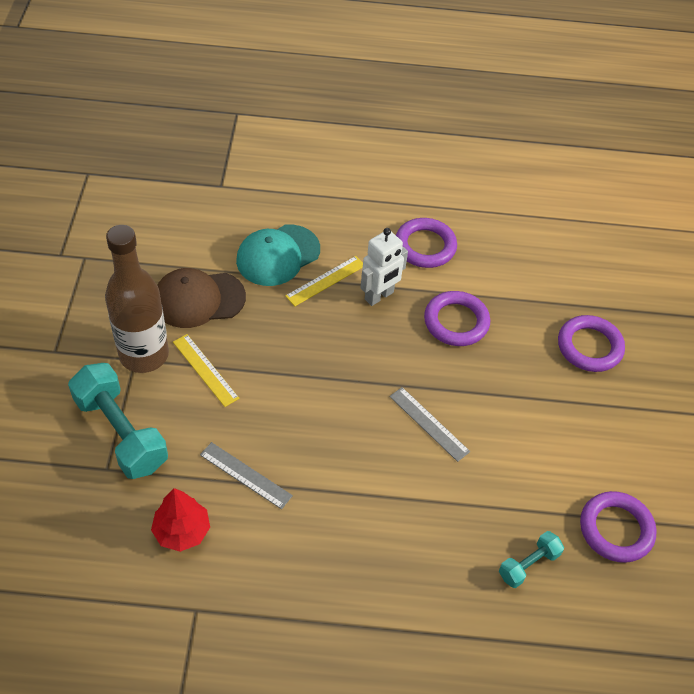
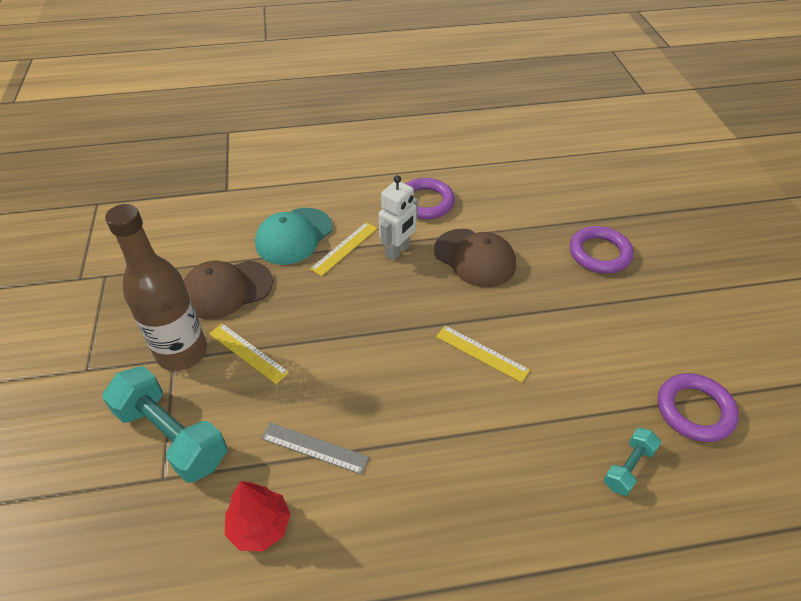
camera: 10 degrees left, 5 degrees down
(429, 424) = (481, 353): grey ruler -> yellow ruler
(456, 322) = (475, 258): purple ring -> brown cap

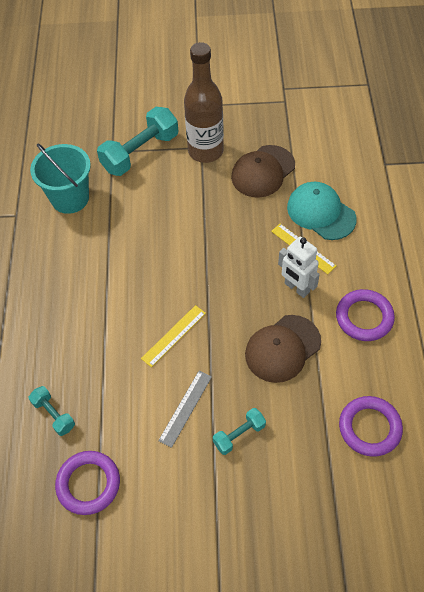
camera: 100 degrees right, 10 degrees up
(227, 289) = (263, 171): brown cap -> brown cap turned 120 degrees counterclockwise
(248, 353) = (199, 187): yellow ruler -> none
(260, 526) = (70, 198): red tree -> turquoise bucket
(314, 448) = (115, 225): grey ruler -> grey ruler (185, 408)
(582, 284) = (239, 435): none -> turquoise dumbbell
(599, 253) = (279, 464): purple ring -> purple ring (369, 428)

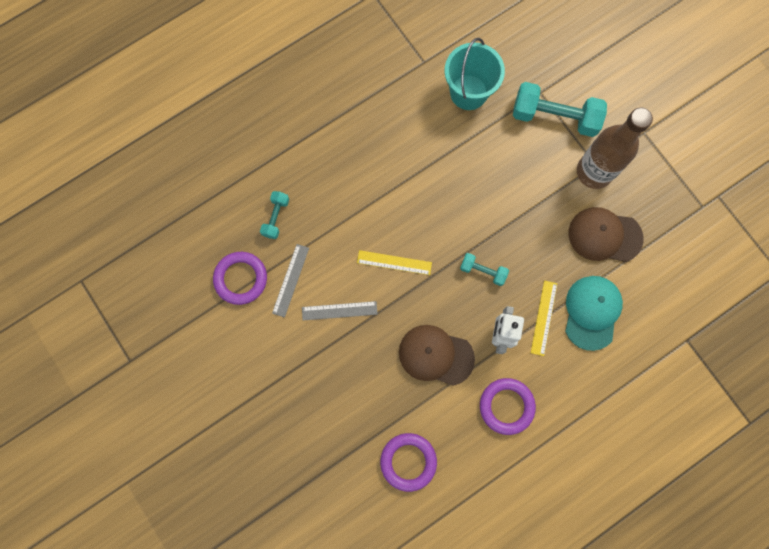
camera: 55 degrees right, 20 degrees up
(125, 436) = (290, 280): none -> grey ruler
(239, 435) = (342, 364): turquoise dumbbell -> turquoise dumbbell (483, 271)

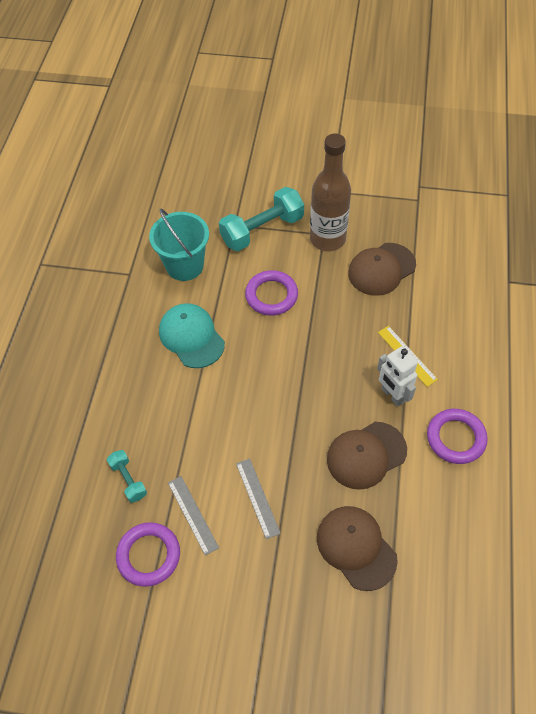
camera: 45 degrees left, 20 degrees down
(339, 310) = (257, 497): grey ruler -> grey ruler turned 60 degrees counterclockwise
(363, 404) = (356, 547): none -> brown cap
(394, 262) = (260, 422): yellow ruler -> none
(408, 461) = (439, 553): purple ring -> purple ring (271, 295)
(483, 271) = (330, 366): turquoise dumbbell -> none
(592, 312) = (432, 321): turquoise cap -> turquoise cap (191, 337)

